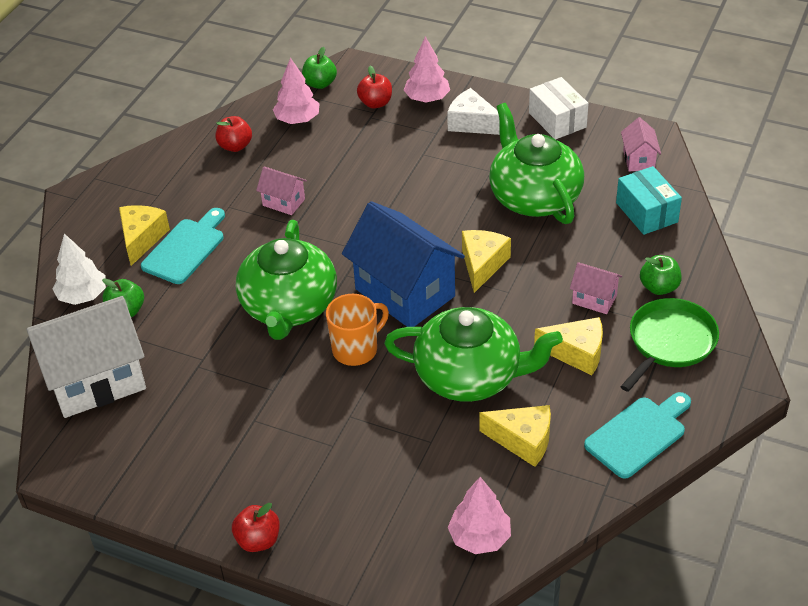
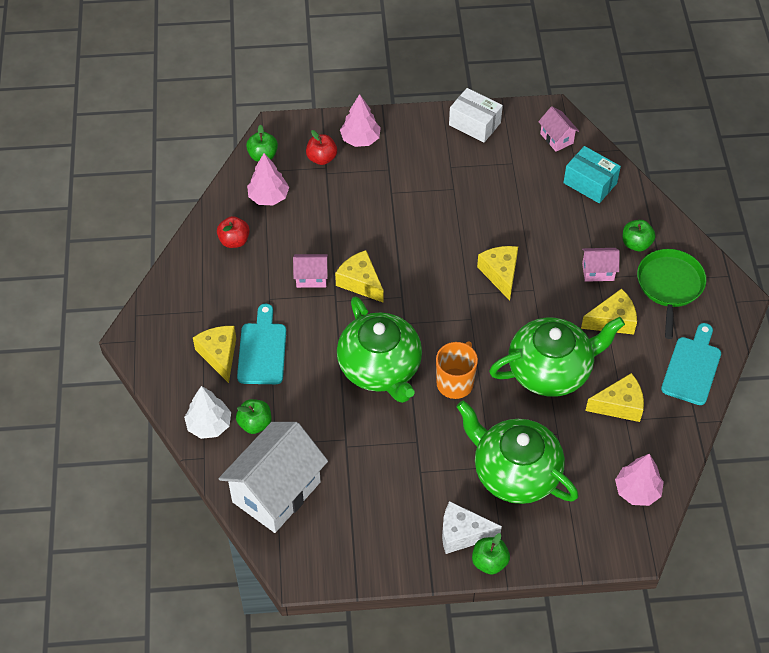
camera: 30 degrees left, 10 degrees up
(258, 540) = (489, 562): red apple -> green apple
(329, 222) = (360, 282): none -> yellow cheese
(405, 293) = (459, 320): blue house -> none
(472, 123) = (411, 150): white cheese -> white cheese (462, 534)
(534, 197) = (500, 200): green teapot -> green teapot (515, 472)

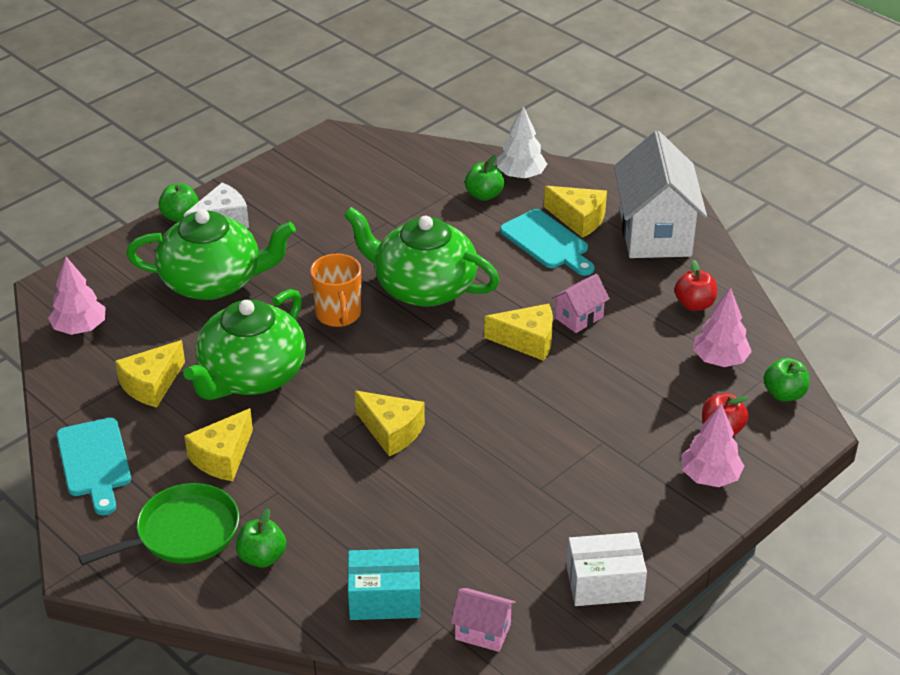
camera: 140 degrees right, 15 degrees down
(276, 492) = (410, 168): white house -> white house (655, 233)
(598, 271) = (282, 498): pink house -> none
(669, 286) = (183, 532): green pan -> green pan turned 90 degrees counterclockwise

